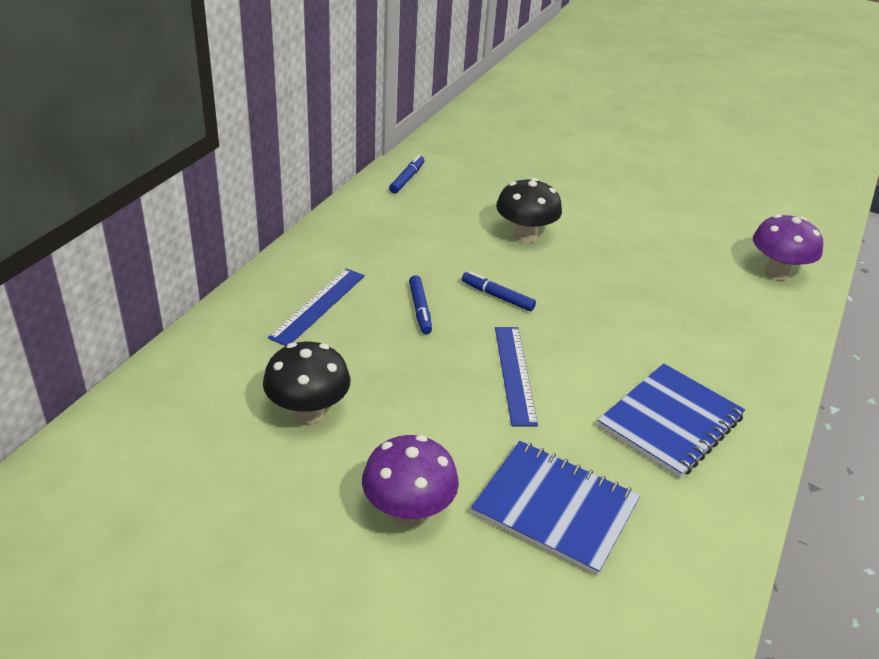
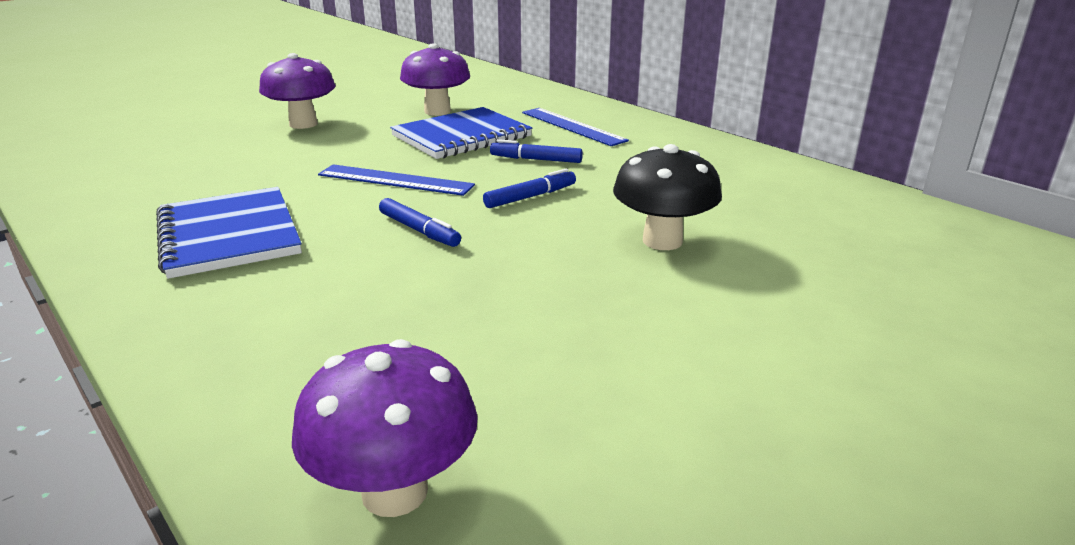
camera: 115 degrees right, 10 degrees down
(308, 412) = (437, 111): black mushroom -> purple mushroom
(407, 179) = (843, 194): blue marker -> blue marker (419, 230)
(555, 508) = (228, 163): blue notebook -> blue notebook (461, 136)

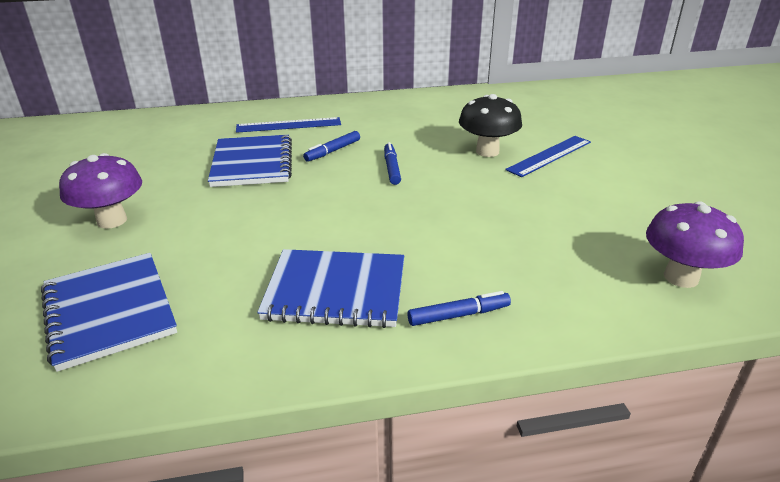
camera: 60 degrees left, 5 degrees up
(163, 163) = (109, 311): none -> blue notebook
(395, 180) = (307, 205): blue ruler -> blue ruler (550, 156)
(419, 230) = (405, 214): blue marker -> blue marker (458, 315)
(437, 111) = (179, 159): purple mushroom -> none

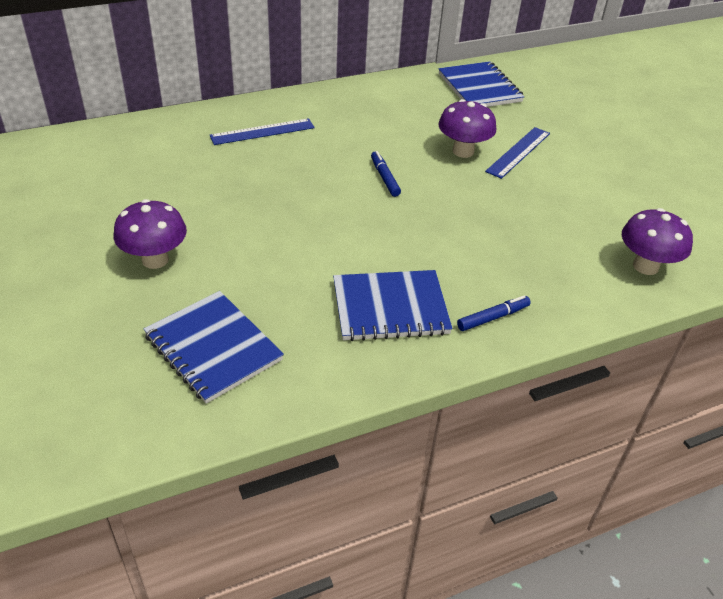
camera: 15 degrees left, 10 degrees up
(252, 163) = (251, 182): blue notebook -> blue notebook (479, 88)
(333, 151) = (321, 161): blue marker -> none
(487, 151) = (463, 151): black mushroom -> purple mushroom

